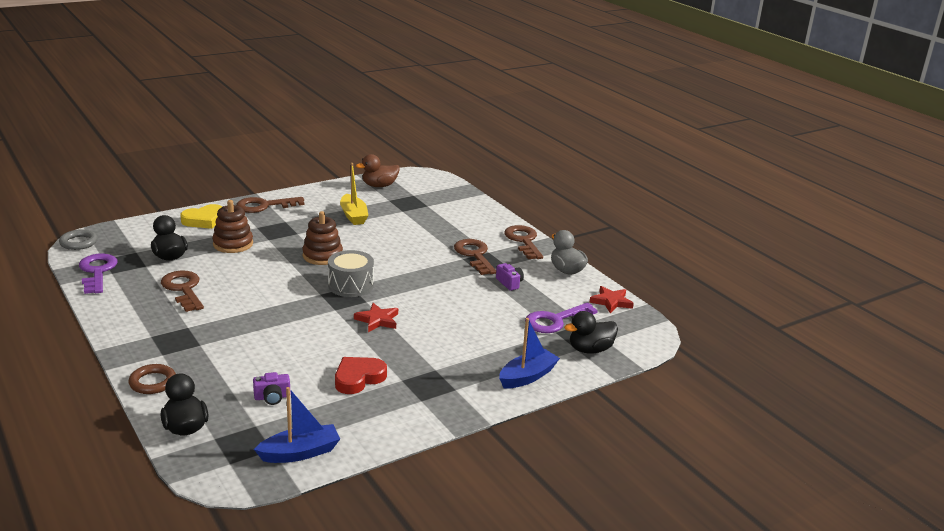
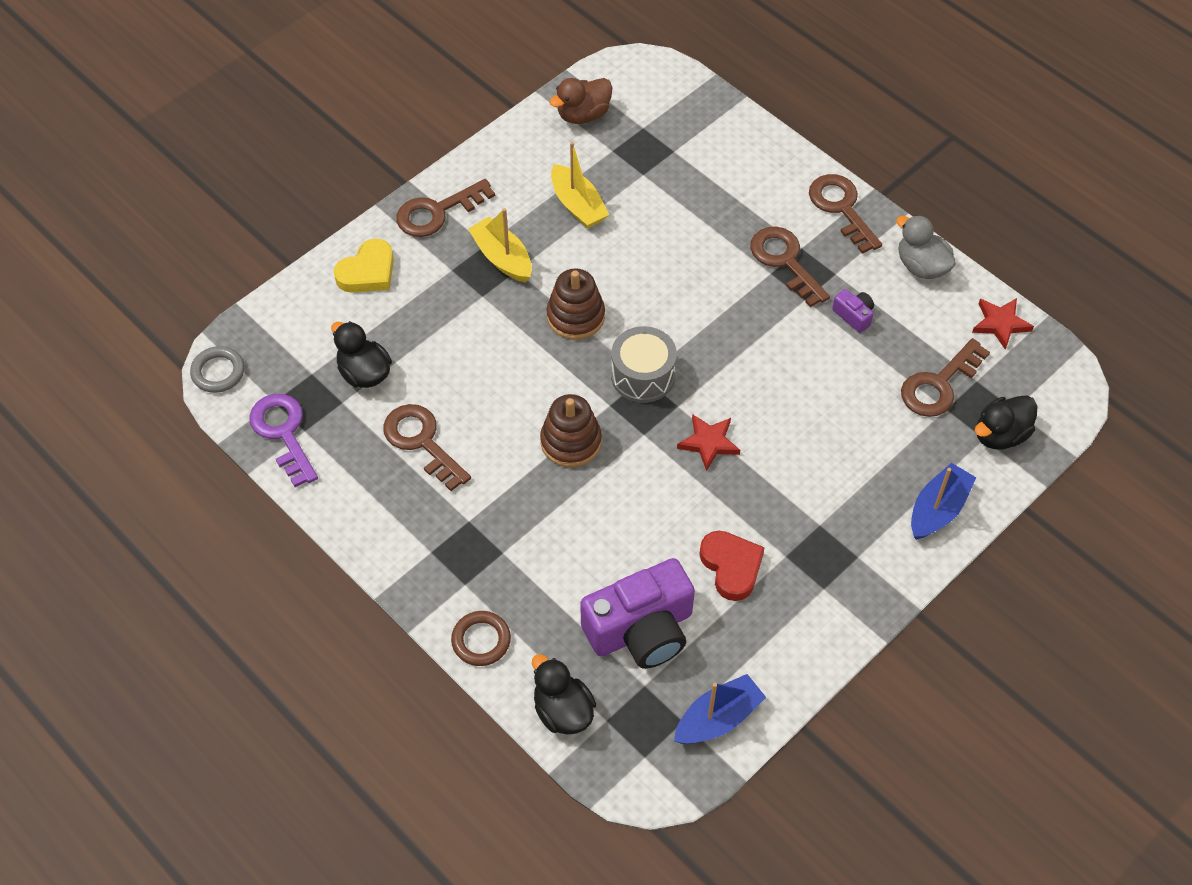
camera: 10 degrees left, 30 degrees up
(233, 244) = (438, 320): brown stacking toy -> brown stacking toy (571, 442)
(272, 397) = (641, 630): purple camera -> purple camera, size x2.37
(292, 227) = (502, 258): none -> yellow boat
(358, 378) = (731, 566): red heart -> red heart turned 120 degrees clockwise
(555, 321) = (939, 384): purple key -> brown key

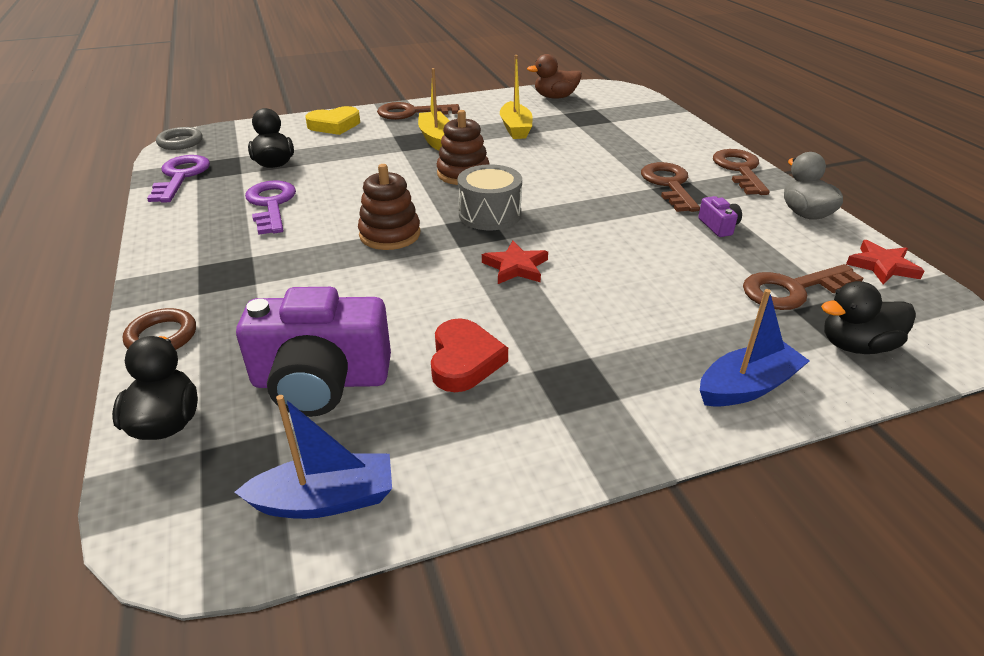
camera: 25 degrees right, 20 degrees down
(422, 442) = (271, 205): brown key -> purple key

